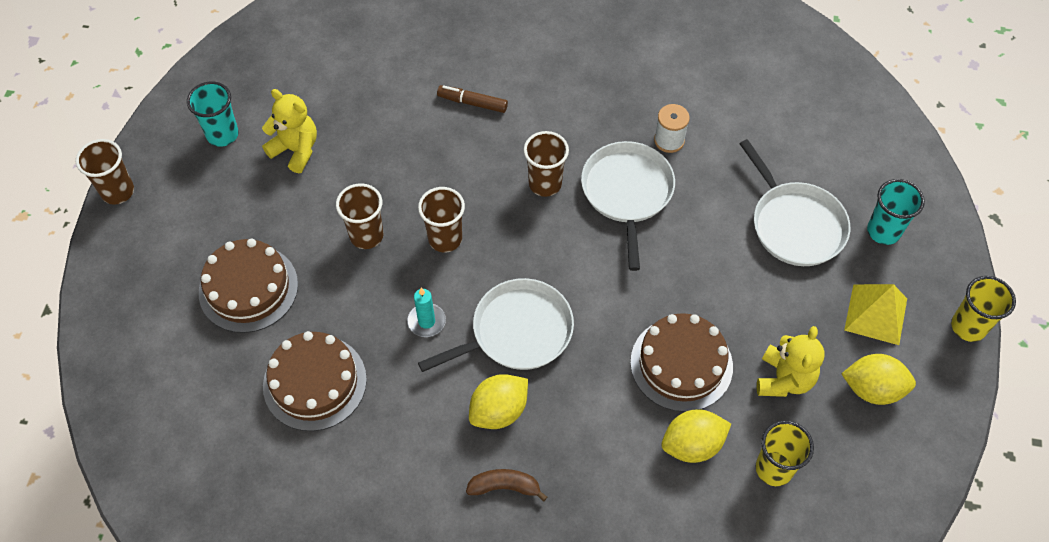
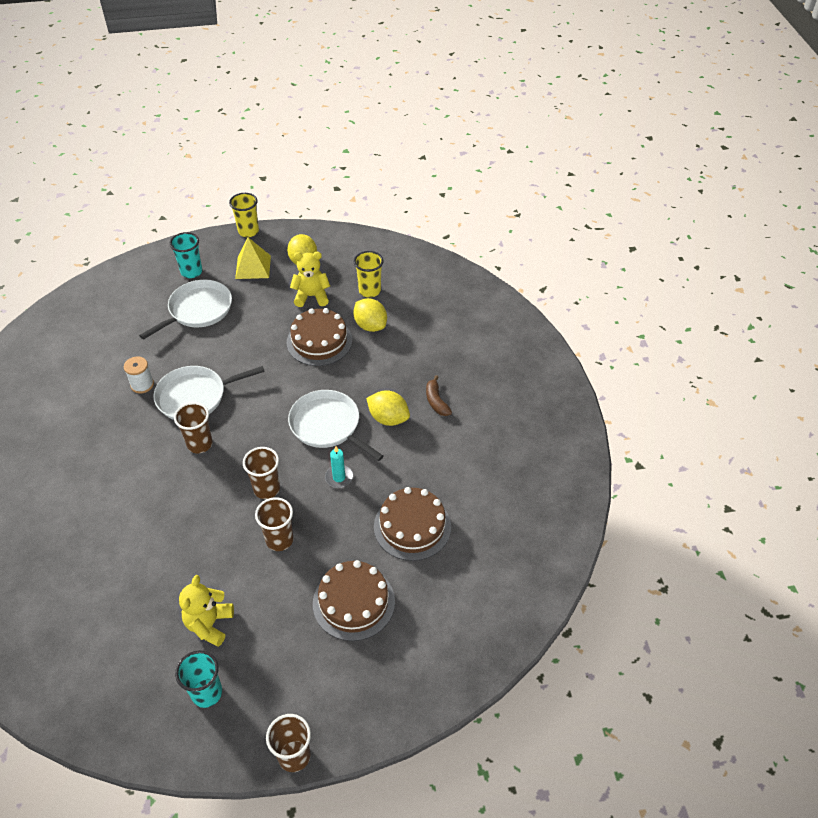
camera: 110 degrees left, 10 degrees down
(472, 103) = (130, 512): brown marker -> none

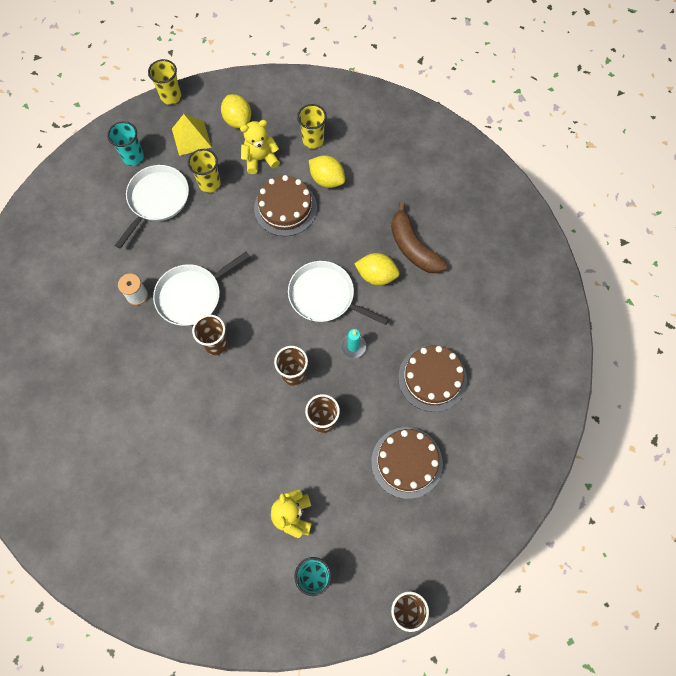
camera: 15 degrees left, 20 degrees up
(254, 307) = (209, 184): none -> yellow cup
(436, 401) = (413, 247): brown banana -> brown banana, size x1.77

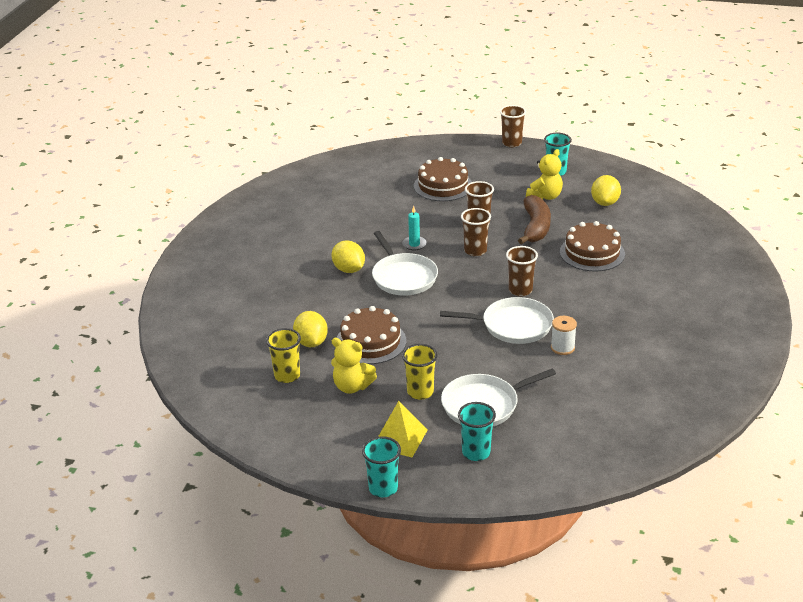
camera: 140 degrees left, 35 degrees down
(171, 96) = (383, 488): yellow cup -> turquoise cup
(238, 120) = (337, 428): yellow lemon -> yellow lemon (605, 203)
(413, 247) = (299, 271): brown banana -> brown banana (535, 227)
(432, 378) = (378, 209): brown cake -> brown cake (592, 253)

